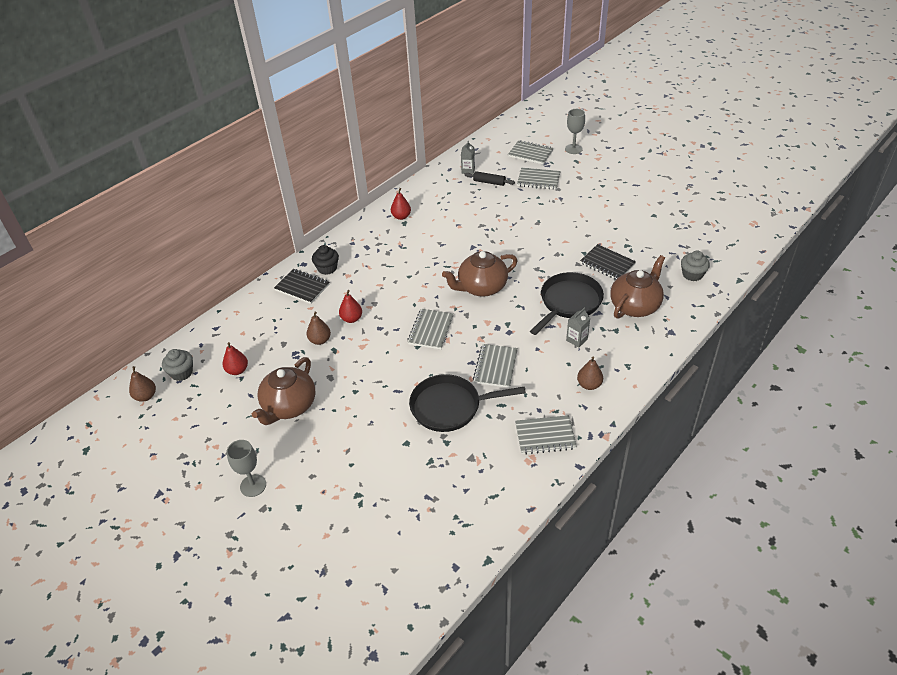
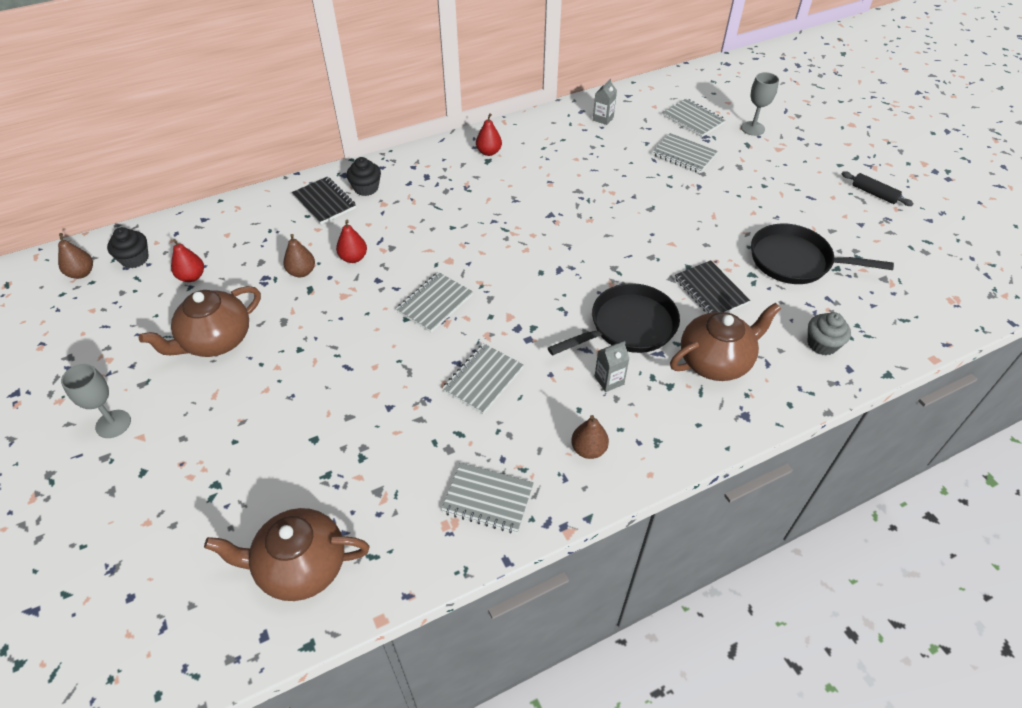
camera: 20 degrees right, 5 degrees up
(182, 373) = (135, 259): grey cupcake -> black cupcake
(450, 407) = (395, 412): black pan -> black pan (795, 261)
(481, 287) = (529, 269): brown teapot -> brown teapot (300, 566)
(489, 182) = (620, 140): black rolling pin -> black rolling pin (874, 193)

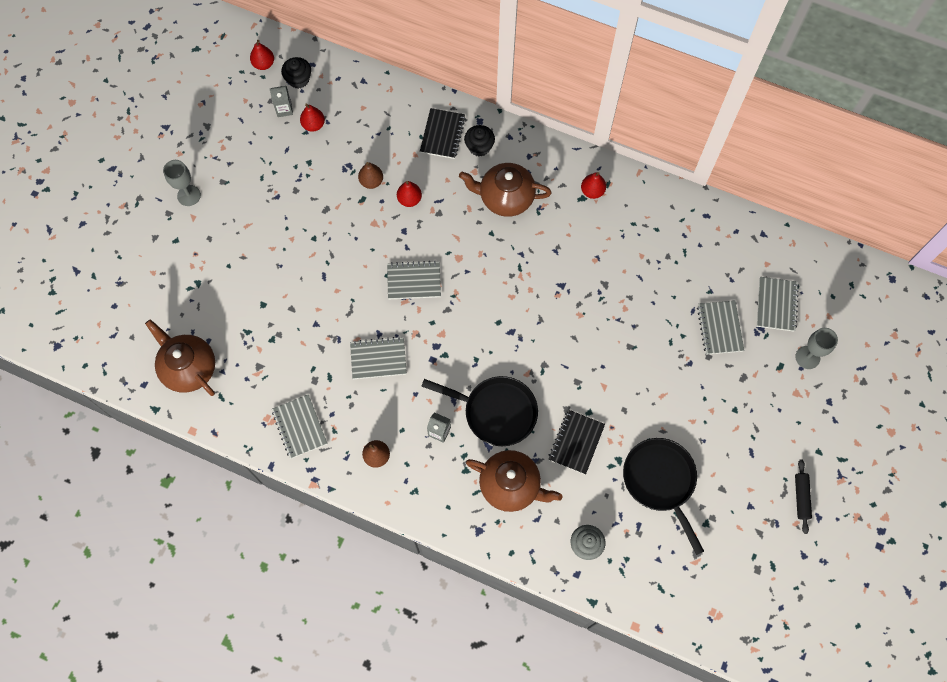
camera: 50 degrees right, 20 degrees up
(82, 273) = (264, 64): brown pear -> red pear
(216, 340) = (281, 188): brown teapot -> brown teapot (505, 198)
(603, 119) = (711, 238): grey carton -> grey carton (284, 109)

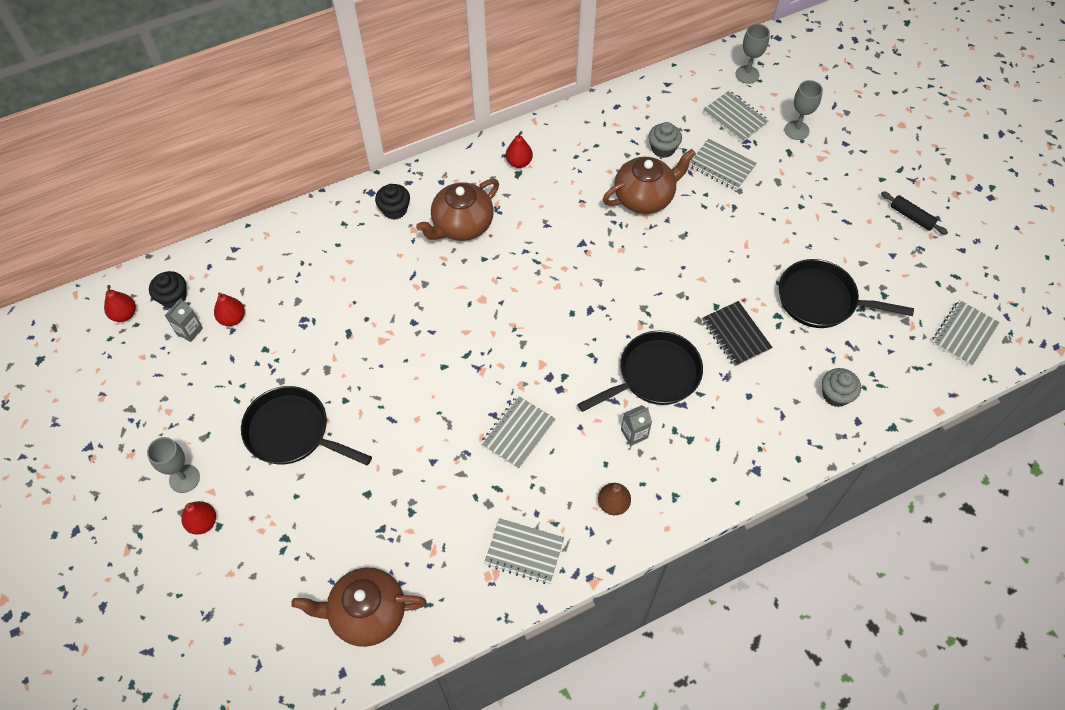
camera: 50 degrees left, 10 degrees down
(267, 227) = (292, 432): none -> black pan
(371, 181) = (339, 313): brown pear -> none
(409, 199) = (388, 296): red pear -> red pear (203, 522)
(414, 281) = (470, 349): grey notebook -> grey notebook (964, 334)
(442, 134) = (353, 227): black notebook -> none
(511, 485) = (734, 413): brown teapot -> brown teapot (645, 197)
(697, 276) = (663, 149): none -> grey cupcake
(829, 283) = (747, 74): none -> grey goblet

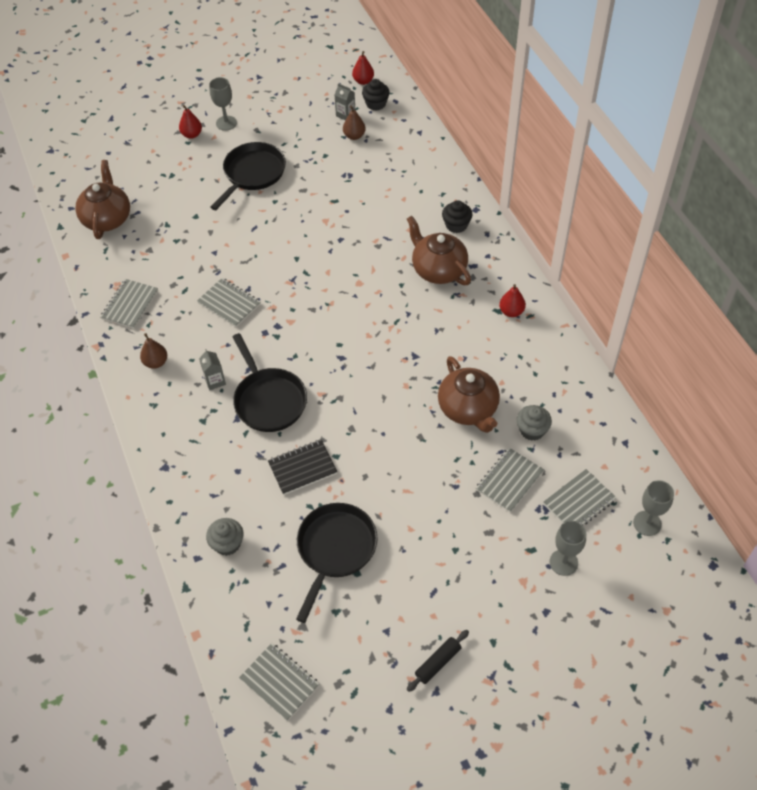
camera: 95 degrees right, 5 degrees down
(232, 318) = (354, 136): red pear -> brown pear

